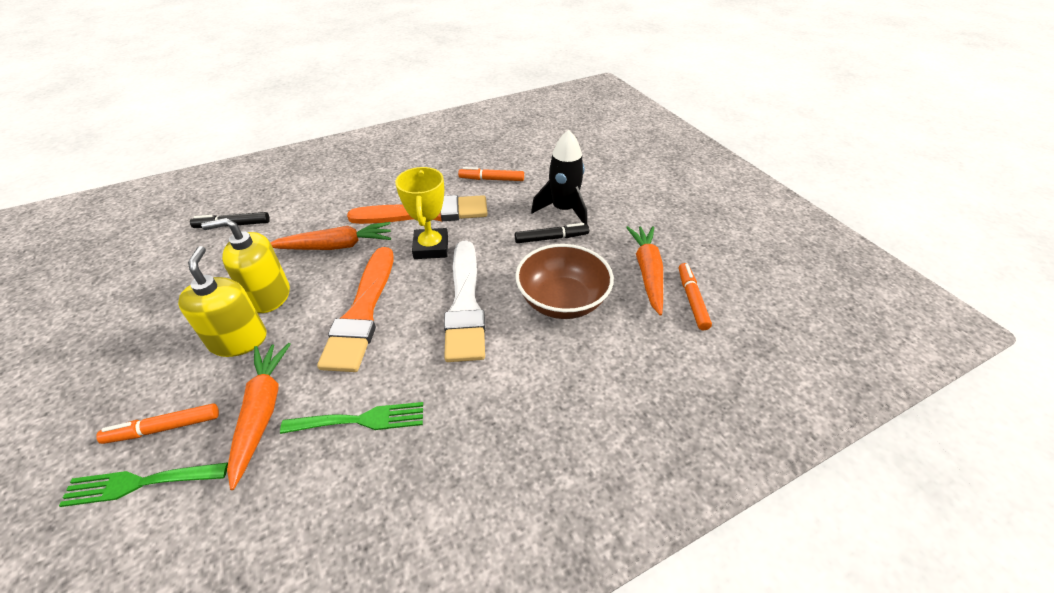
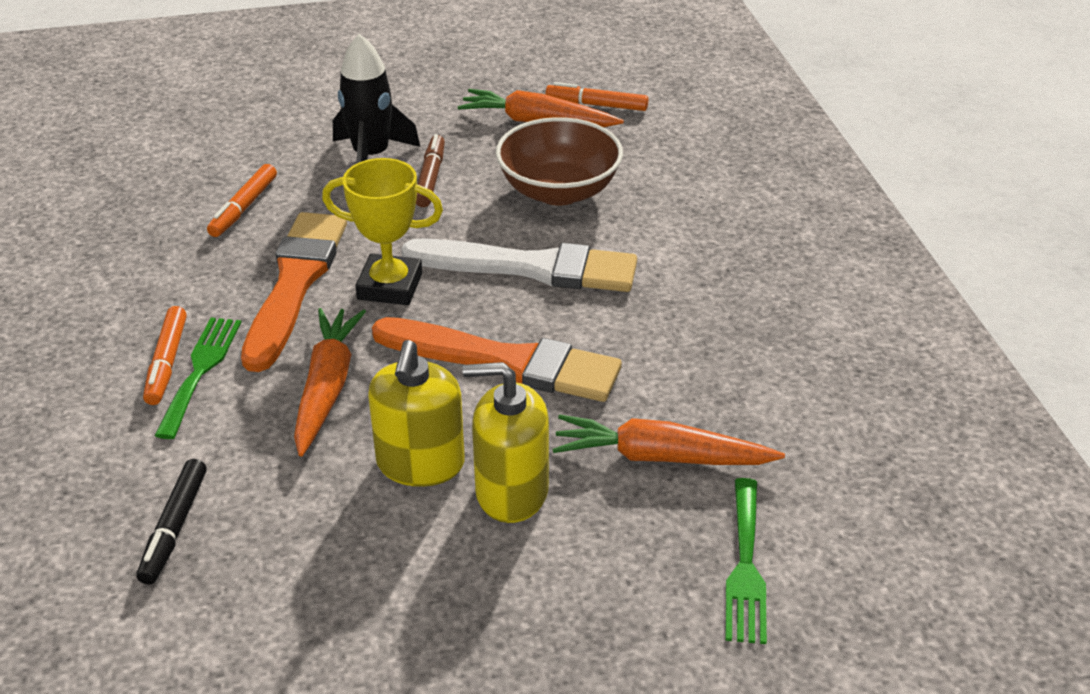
camera: 75 degrees left, 5 degrees down
(164, 428) = (660, 556): orange marker -> orange marker (166, 362)
(361, 420) = (697, 368): green fork -> green fork (200, 370)
(551, 238) = (431, 177): black marker -> brown marker

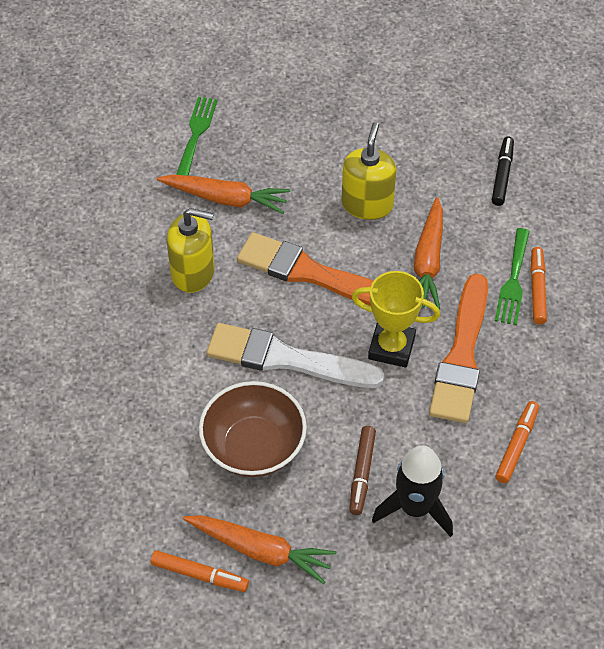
camera: 175 degrees left, 15 degrees up
(511, 492) = (315, 183): yellow soap dispenser -> yellow soap dispenser (193, 272)

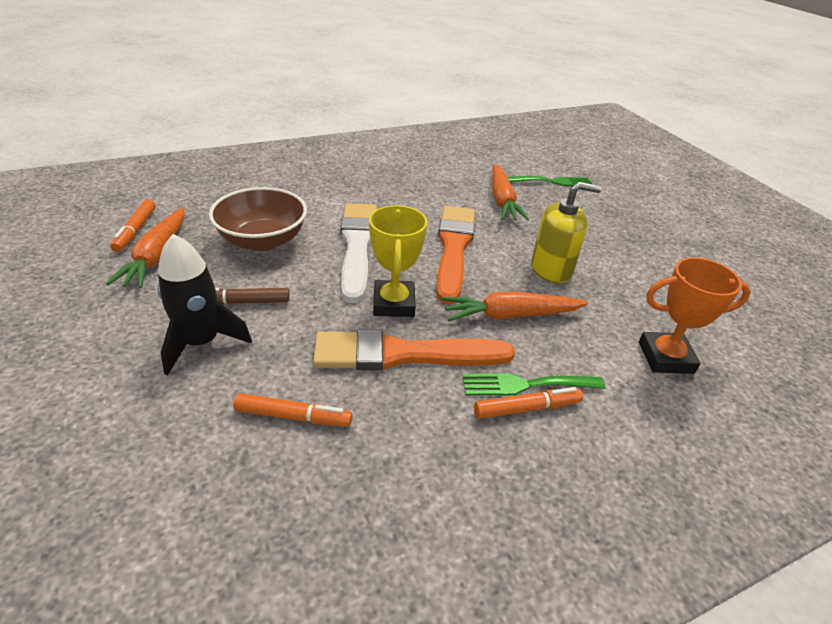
camera: 70 degrees right, 15 degrees down
(193, 272) = (423, 195): yellow soap dispenser -> none
(502, 175) = (665, 357): black marker -> orange trophy

